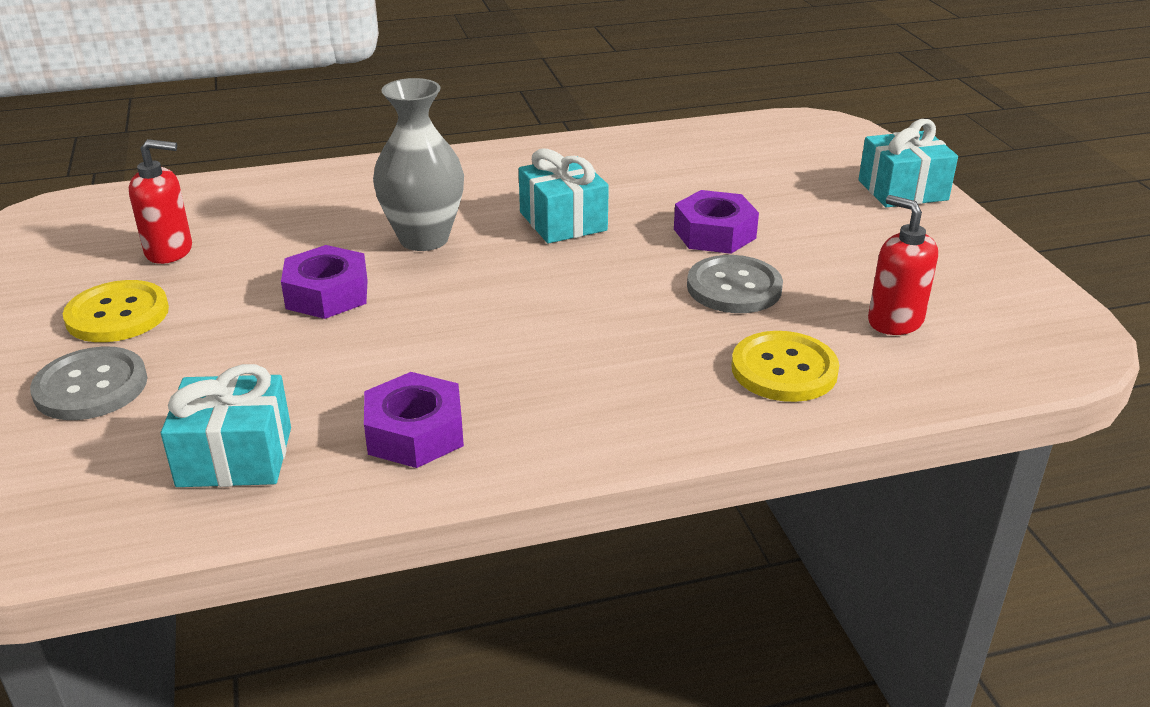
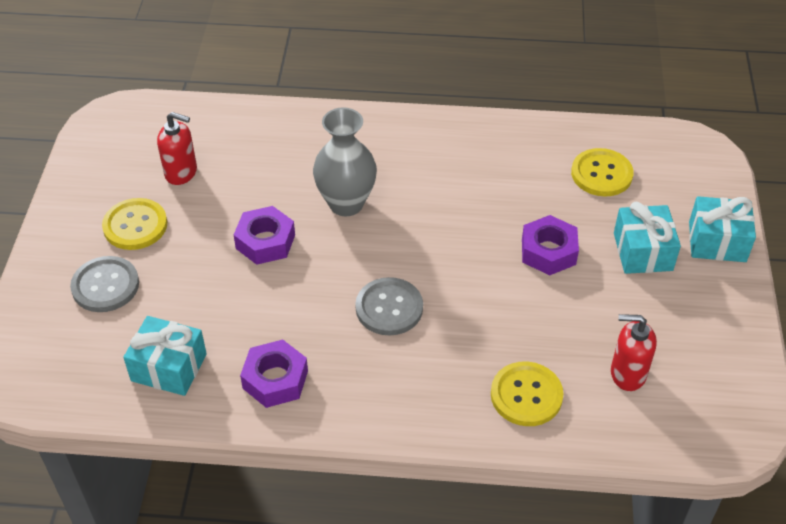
camera: 20 degrees right, 15 degrees up
(563, 221) = (447, 210): turquoise gift -> turquoise gift (643, 251)
(729, 161) = (601, 174): none -> yellow button
(734, 287) = (533, 310): grey button -> grey button (389, 308)
(894, 321) = (627, 374): red soap dispenser -> red soap dispenser turned 60 degrees counterclockwise

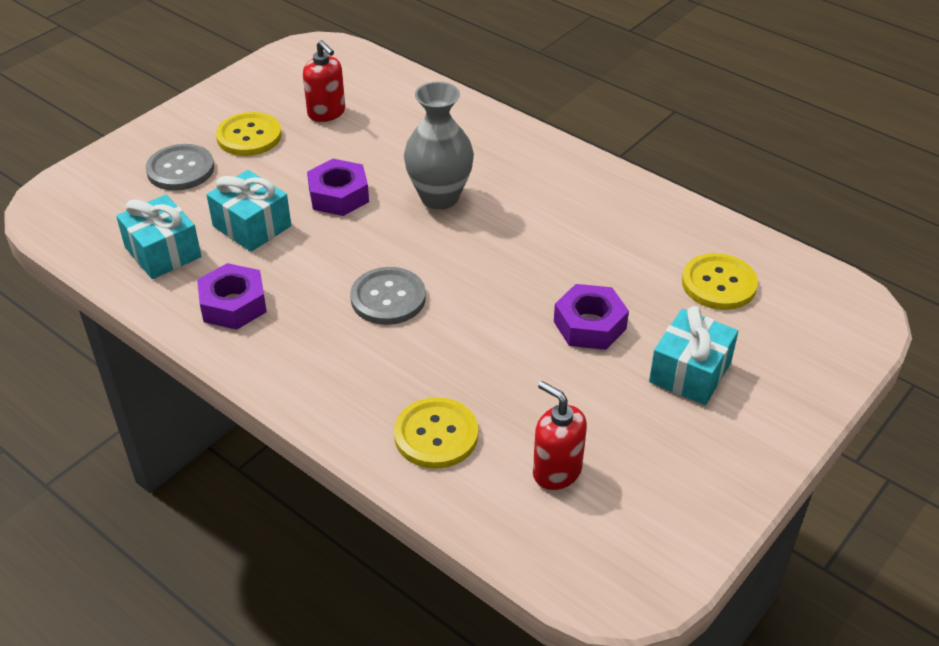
camera: 35 degrees right, 5 degrees down
(717, 242) = (785, 403): turquoise gift -> turquoise gift (252, 226)

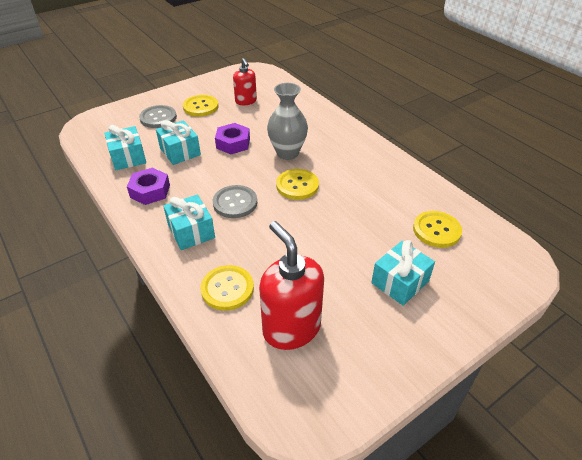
camera: 15 degrees right, 0 degrees up
(337, 359) = (191, 231): none -> turquoise gift
(478, 250) = (297, 185): none -> yellow button
(556, 471) = (291, 328): red soap dispenser -> red soap dispenser, size x1.69
(590, 325) = (346, 240): purple nut -> none

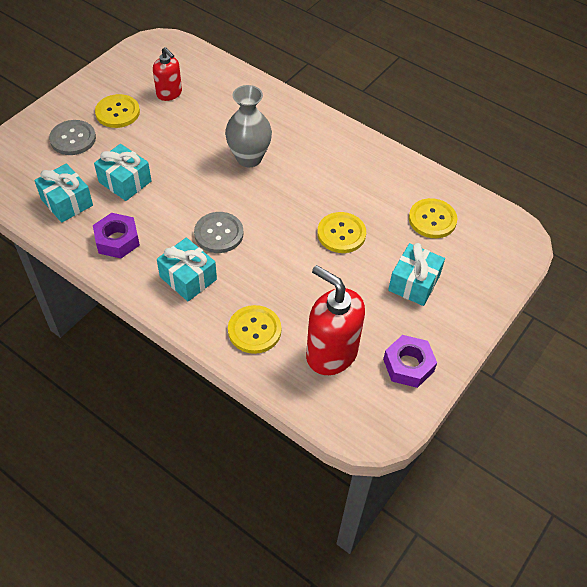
camera: 20 degrees left, 10 degrees up
(233, 143) = (181, 157): purple nut -> purple nut (408, 365)
(297, 185) = (276, 198): yellow button -> yellow button (341, 234)

